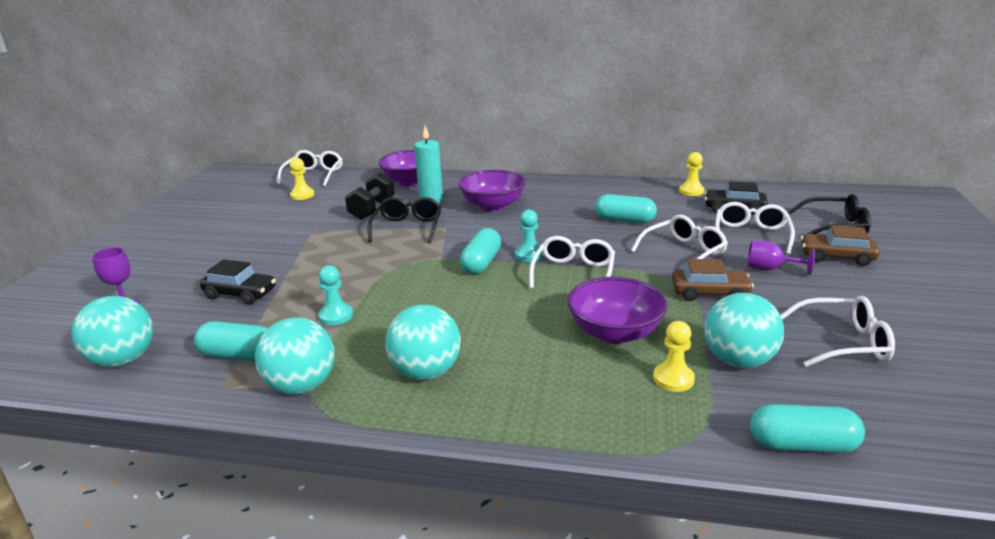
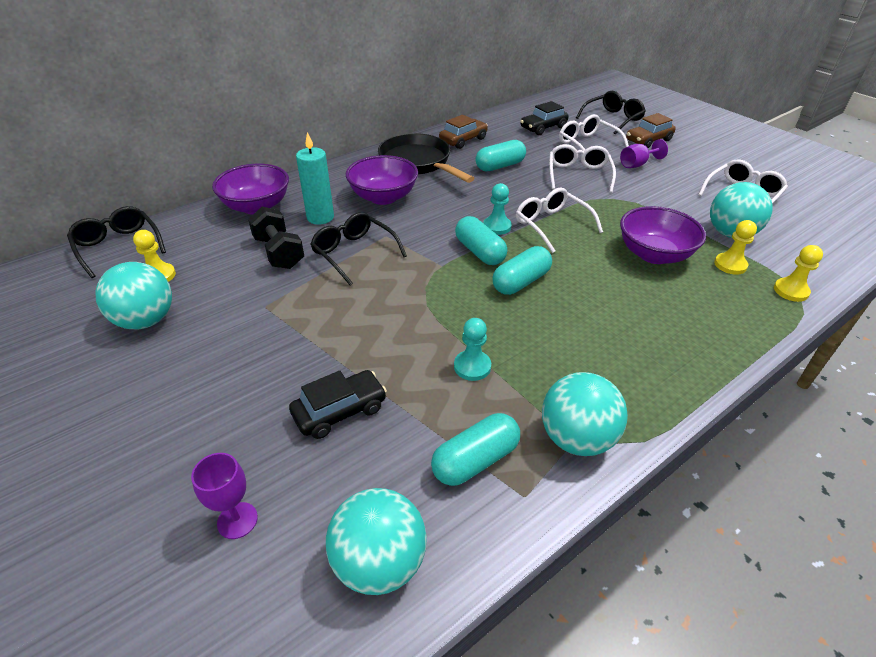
camera: 50 degrees left, 15 degrees up
(314, 175) = (118, 246): white glasses -> black glasses
(426, 372) = (623, 359): turquoise ball -> turquoise ball (146, 320)
(563, 195) = (418, 163): none -> black pan
(691, 191) = (495, 124): yellow pawn -> yellow pawn (791, 291)
(710, 293) = (642, 197): brown car -> brown car (463, 140)
(802, 445) = (829, 264): turquoise capsule -> turquoise capsule (521, 282)

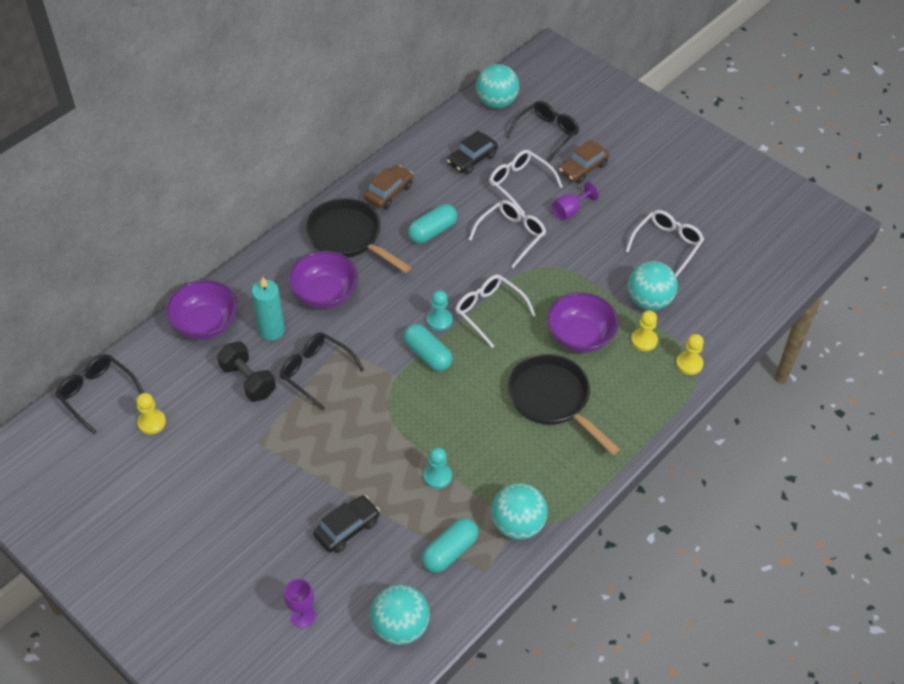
camera: 10 degrees left, 10 degrees up
(146, 320) = (164, 471): turquoise ball -> turquoise ball (496, 102)
(521, 282) = (467, 385): turquoise capsule -> none
(578, 175) = (512, 235): white glasses -> white glasses turned 45 degrees clockwise
(623, 306) = (552, 399): none -> black pan

